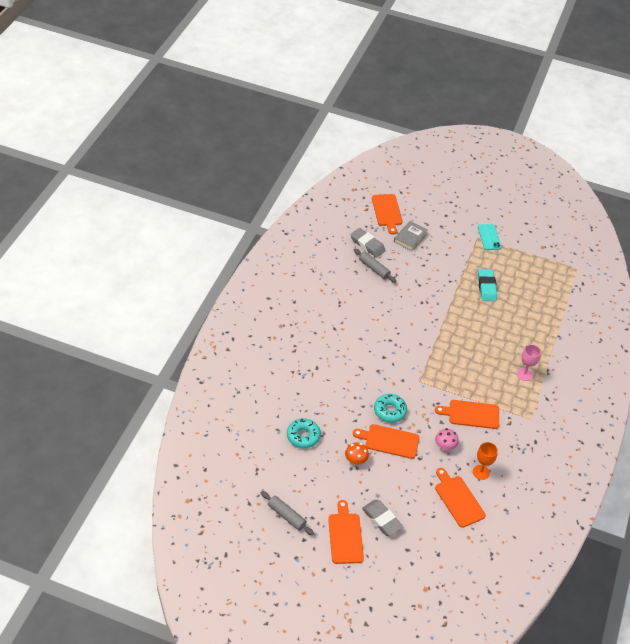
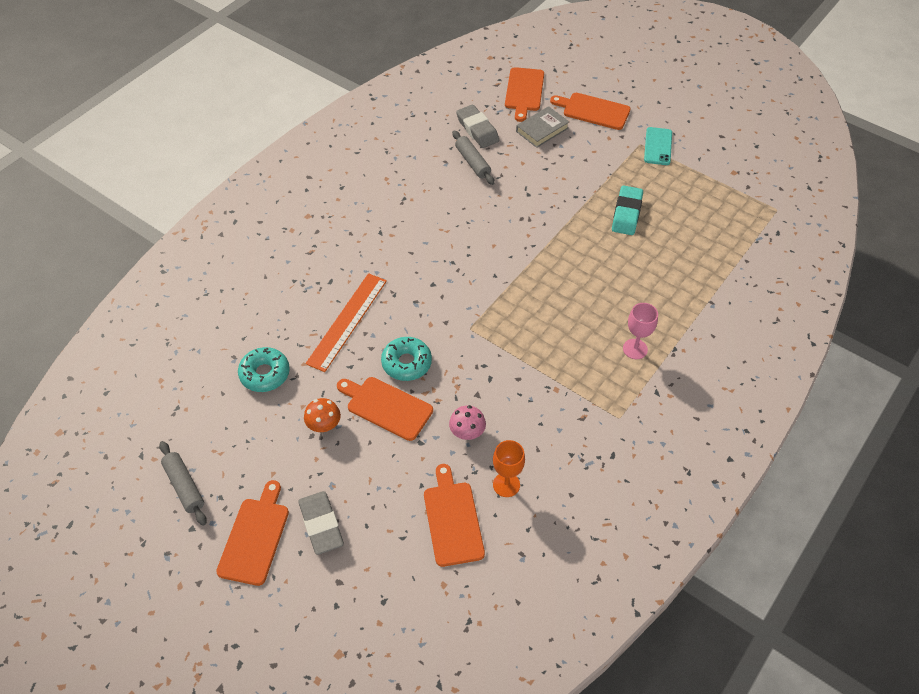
camera: 20 degrees right, 5 degrees up
(340, 392) = (347, 321): none -> orange ruler
(471, 414) = (527, 392): orange cutting board -> orange cutting board (593, 111)

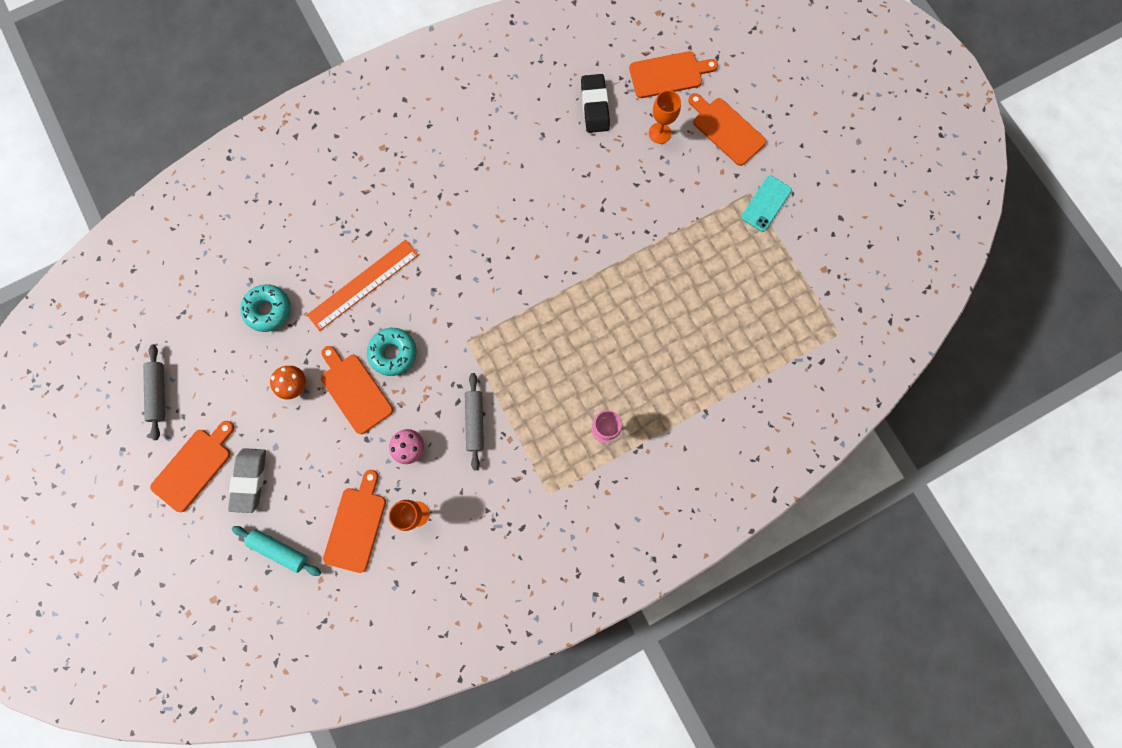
camera: 25 degrees right, 25 degrees up
(386, 575) = (280, 550): none -> turquoise rolling pin
(472, 162) = (569, 146): grey rolling pin -> grey rolling pin (475, 422)
(477, 130) = (595, 106): grey eraser -> black eraser
(524, 91) = (669, 74): orange cutting board -> orange cutting board turned 135 degrees counterclockwise
(542, 130) = (659, 133): grey book -> orange goblet
(626, 213) = (685, 274): turquoise eraser -> none

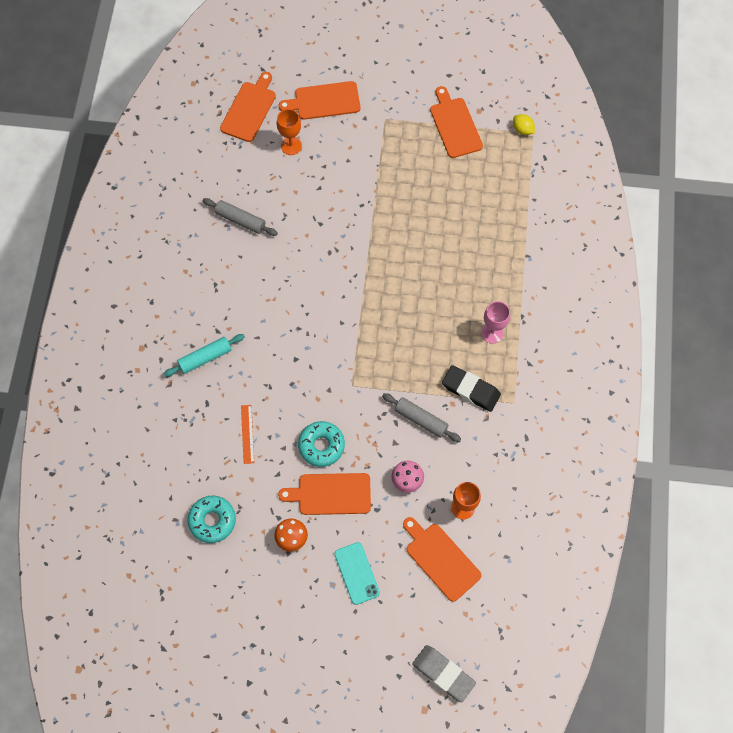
camera: 55 degrees left, 10 degrees down
(159, 393) = (217, 653): grey rolling pin -> grey rolling pin (240, 220)
(194, 467) = (302, 660): orange cutting board -> orange cutting board (455, 125)
(250, 480) = (346, 621): grey eraser -> grey eraser (443, 673)
(280, 550) = (420, 631): turquoise rolling pin -> turquoise rolling pin (205, 358)
(363, 285) = (247, 434): orange ruler -> orange ruler, size x0.51
(595, 106) = (233, 175): black eraser -> black eraser (470, 390)
(766, 203) = (401, 114): turquoise phone -> turquoise phone (357, 573)
(835, 322) = (522, 129): none -> yellow lemon

